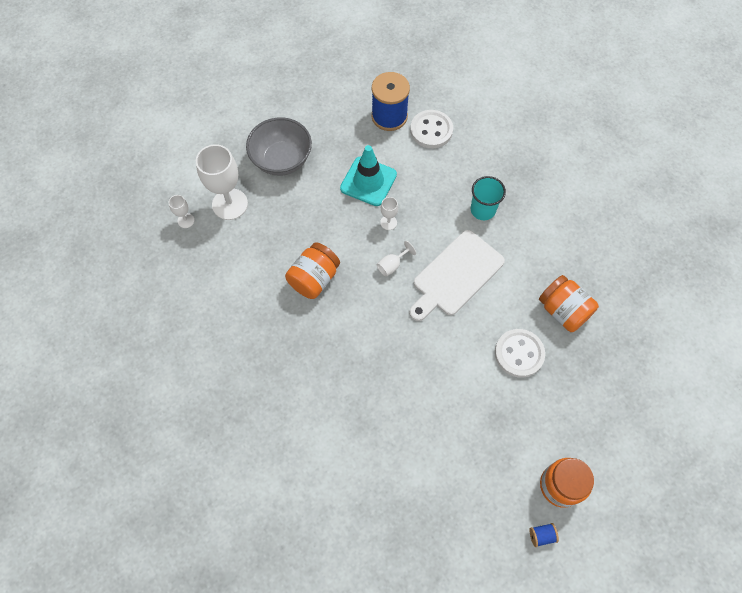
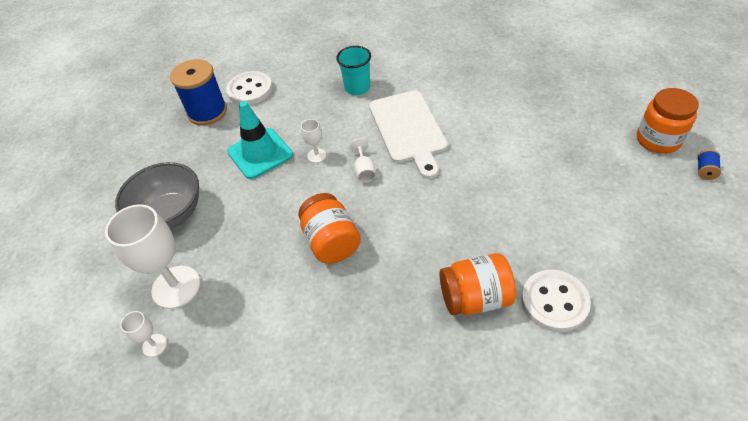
camera: 55 degrees left, 15 degrees down
(519, 354) = (514, 118): white button -> white button (554, 302)
(563, 311) = (489, 76): orange jar -> orange jar (475, 298)

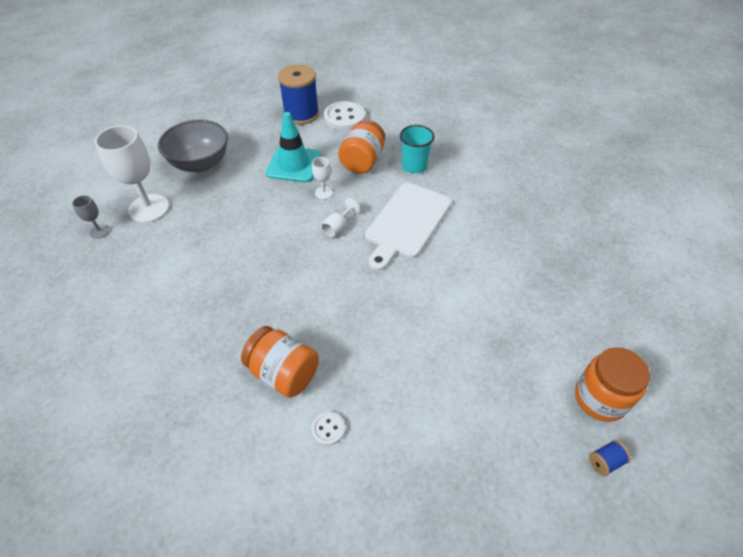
camera: 40 degrees right, 0 degrees up
(154, 345) = (99, 231): white goblet -> grey goblet
(331, 242) = (255, 255): orange jar -> orange jar (362, 161)
(554, 302) = (328, 429): white button -> white button, size x0.50

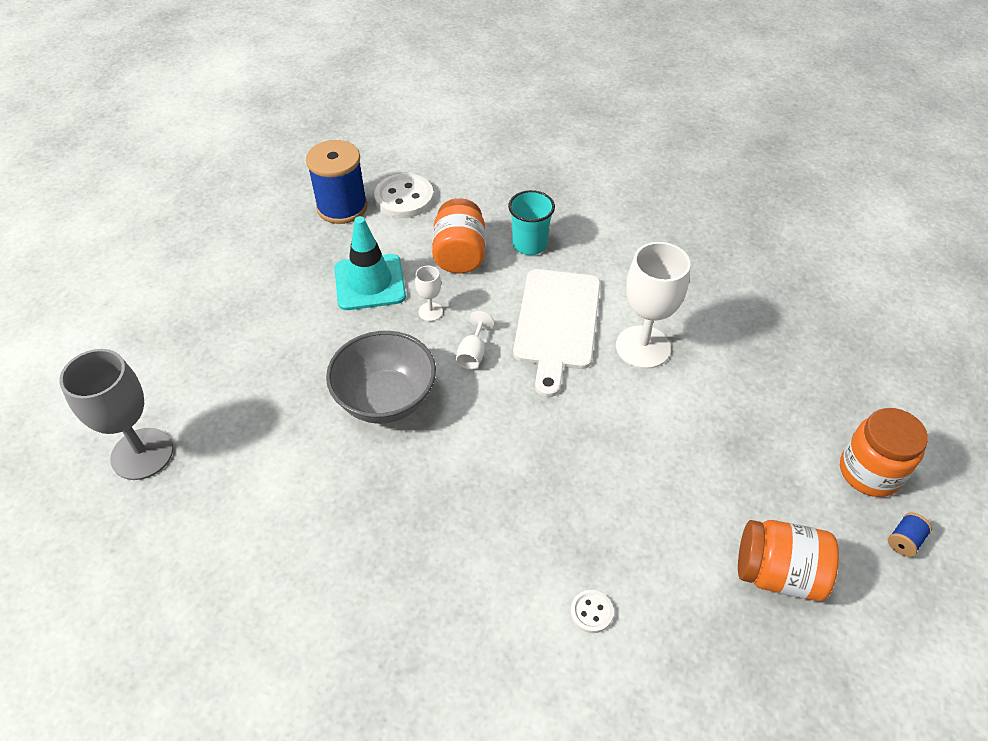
camera: 20 degrees left, 0 degrees up
(99, 231) = (142, 454): grey goblet -> grey goblet, size x2.15
(149, 208) = (197, 400): white goblet -> white goblet (643, 347)
(200, 163) = (235, 314): grey bowl -> grey bowl (386, 399)
(284, 373) = (502, 563): orange jar -> orange jar (778, 573)

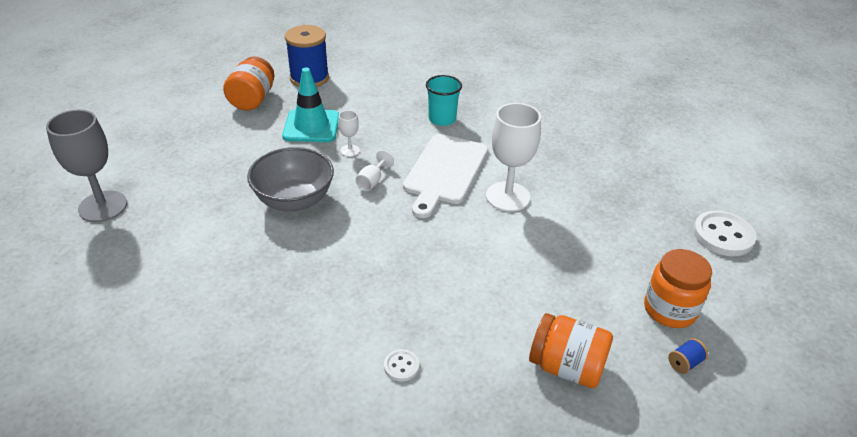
camera: 10 degrees right, 10 degrees down
(404, 198) = (357, 78): white button -> white button (723, 235)
(459, 254) = (386, 118): orange jar -> orange jar (252, 99)

